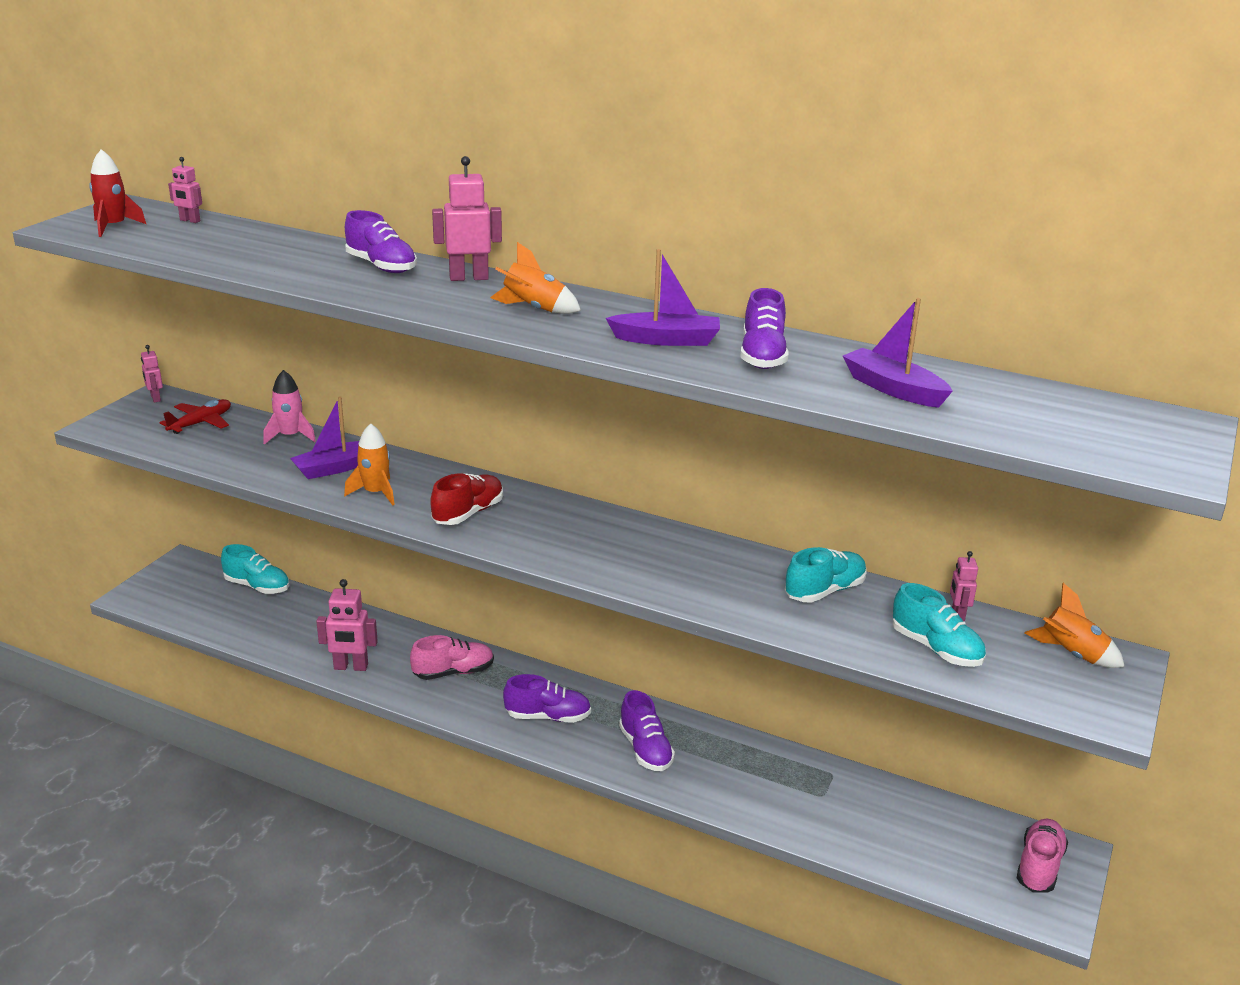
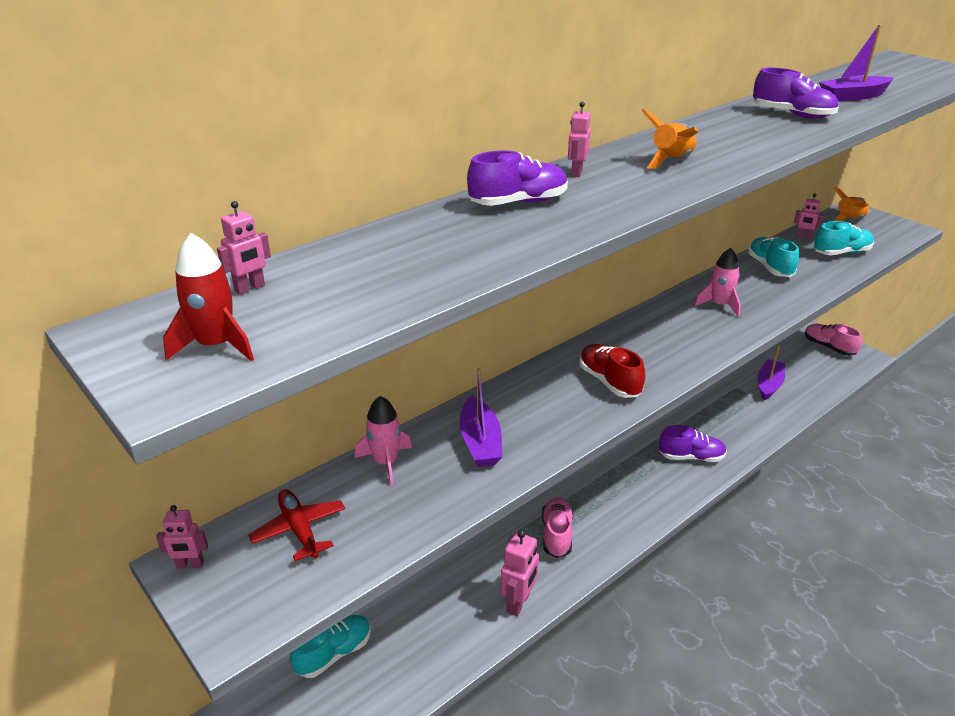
camera: 65 degrees left, 5 degrees up
(375, 493) = (546, 426): orange rocket -> none
(469, 278) = (576, 173): pink robot -> pink robot, size x0.58
(548, 716) = (637, 495): purple shoe -> none
(667, 340) = (755, 133): purple boat -> purple boat (769, 385)
(683, 561) = (719, 305): none -> pink rocket

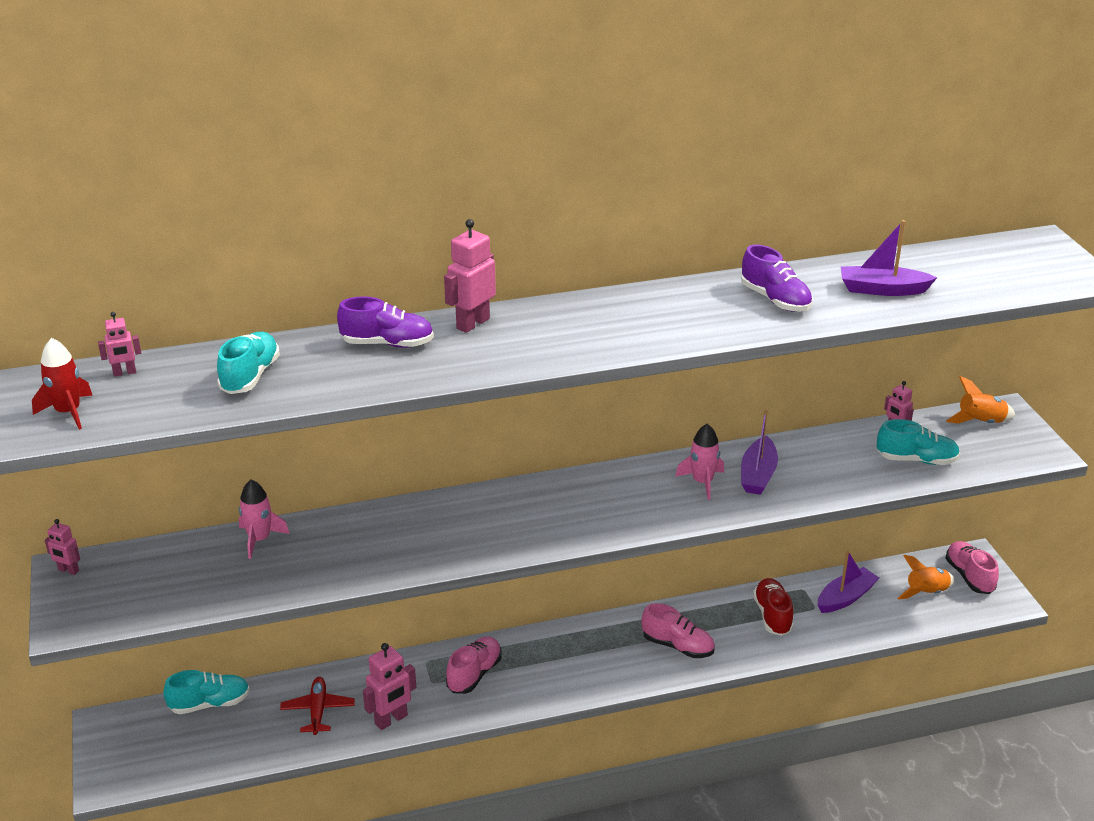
camera: 25 degrees right, 0 degrees up
(299, 529) = (157, 570): red plane -> red plane (318, 710)
(480, 442) = (347, 546): purple boat -> purple boat (758, 475)
(576, 173) = (472, 323): pink robot -> pink robot, size x1.73
(609, 382) = (509, 527): red shoe -> red shoe (772, 615)
(671, 161) = (572, 330): orange rocket -> orange rocket (926, 593)
(691, 457) = (677, 646): purple shoe -> pink shoe
(770, 267) = (809, 455): turquoise shoe -> turquoise shoe (250, 376)

